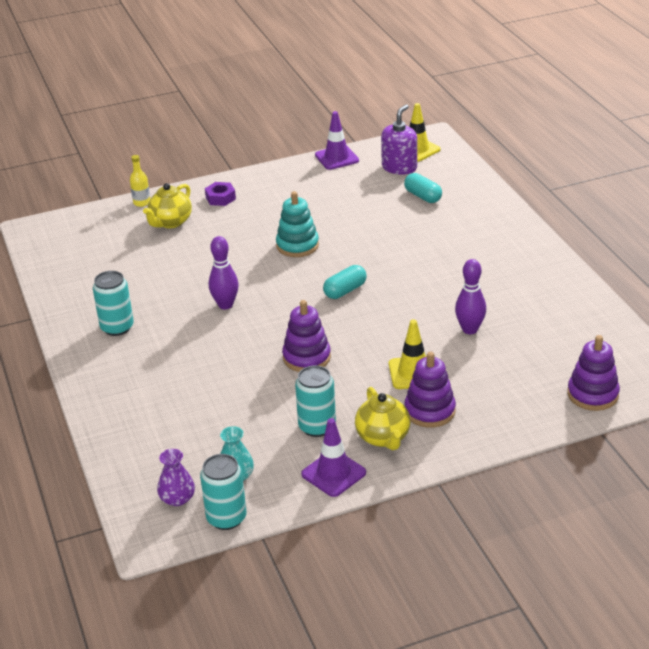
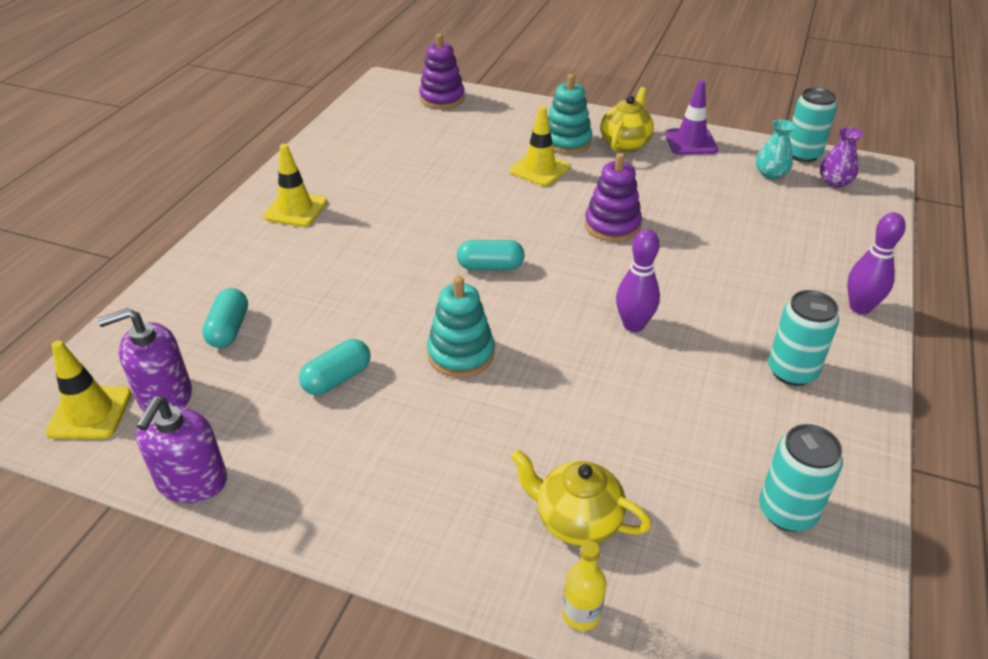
camera: 140 degrees left, 5 degrees up
(170, 222) = (576, 520): yellow teapot -> yellow teapot turned 135 degrees counterclockwise
(220, 198) = (451, 521): purple nut -> none
(317, 427) = (668, 173): turquoise can -> turquoise can (787, 511)
(336, 158) = (192, 481): purple traffic cone -> purple soap dispenser
(339, 208) = (337, 378): none -> turquoise capsule
(429, 411) = (567, 142): purple stacking toy -> turquoise stacking toy
(470, 329) = (443, 174): purple bowling pin -> purple bowling pin (860, 307)
(511, 257) = (295, 209): none -> yellow traffic cone

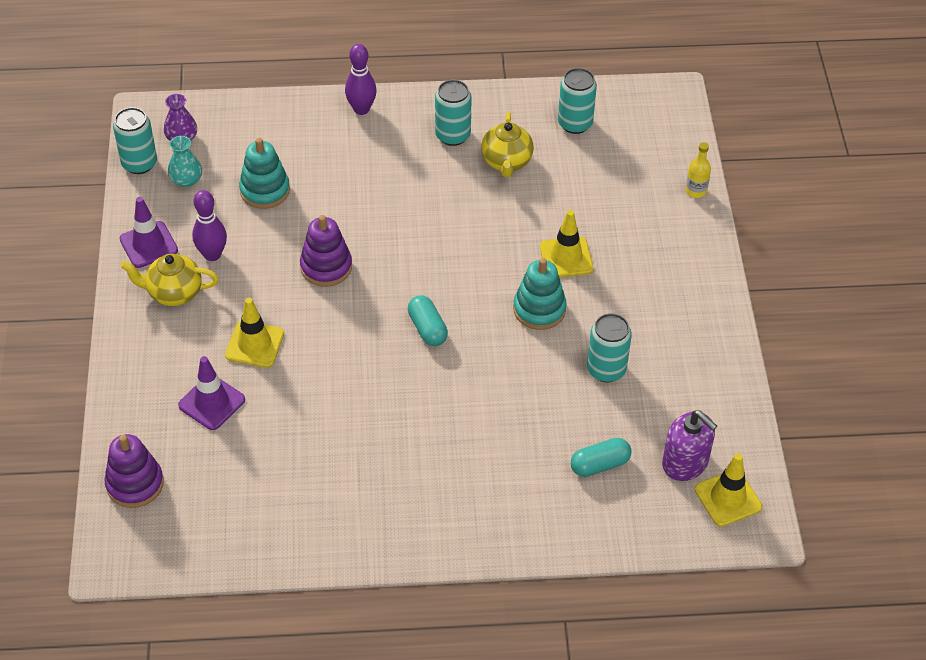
camera: 115 degrees left, 10 degrees up
(192, 481) = (737, 401): purple soap dispenser -> none
(295, 209) = (420, 509): yellow traffic cone -> yellow traffic cone (566, 258)
(337, 378) = (606, 369): turquoise capsule -> turquoise can
(492, 139) = (211, 402): none -> purple traffic cone
(567, 142) = (190, 339): turquoise stacking toy -> turquoise stacking toy (265, 190)
(576, 520) = (640, 208): yellow teapot -> yellow teapot (506, 162)
(633, 325) = (451, 223): purple bowling pin -> purple bowling pin (212, 255)

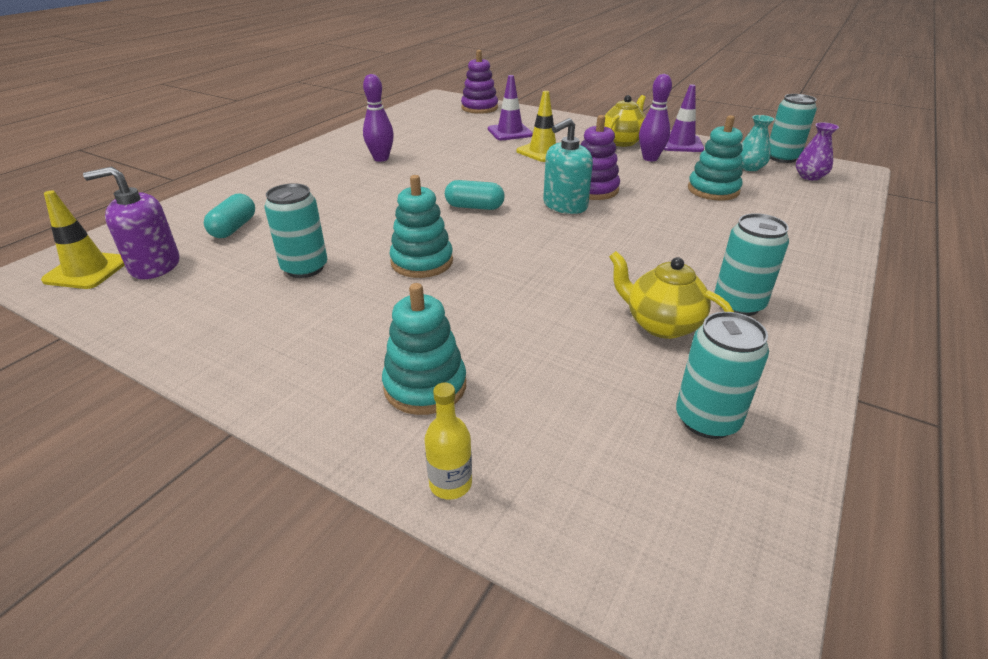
camera: 125 degrees right, 15 degrees down
(361, 109) = (819, 263): purple bowling pin -> purple bowling pin (381, 158)
(375, 272) = (565, 205): none -> turquoise soap dispenser
(566, 258) = (466, 304): yellow traffic cone -> none
(651, 233) = (425, 386): none -> turquoise stacking toy

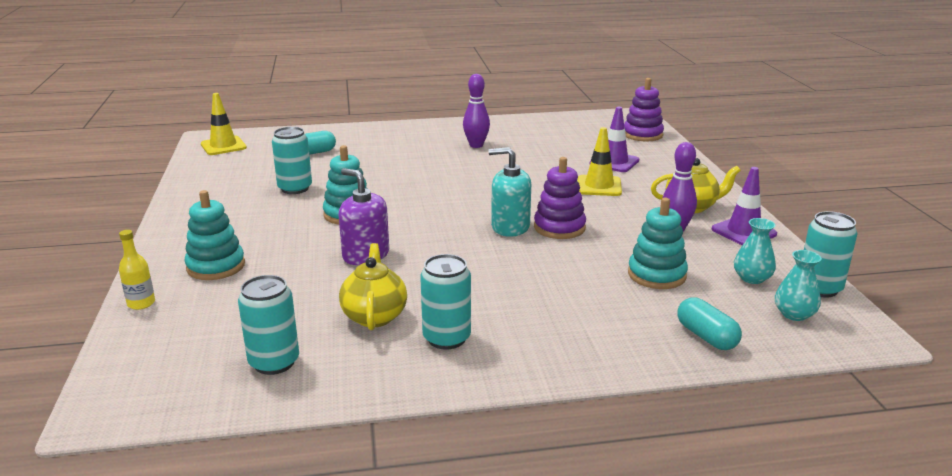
camera: 50 degrees right, 10 degrees down
(155, 265) = (247, 156): purple soap dispenser -> purple soap dispenser (365, 255)
(474, 207) = (452, 200): turquoise capsule -> turquoise capsule (706, 336)
(809, 176) = (794, 314): purple vase -> turquoise vase

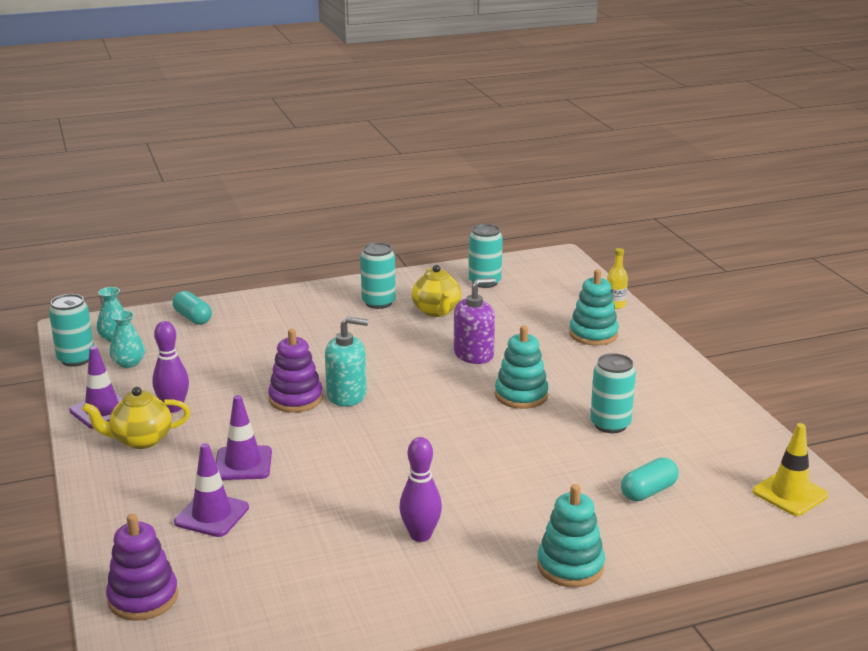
camera: 170 degrees right, 0 degrees up
(365, 255) = (473, 354): purple soap dispenser -> purple soap dispenser turned 60 degrees counterclockwise
(599, 186) = (243, 463): yellow traffic cone -> purple traffic cone
(656, 275) = (212, 359): turquoise stacking toy -> turquoise stacking toy (570, 566)

